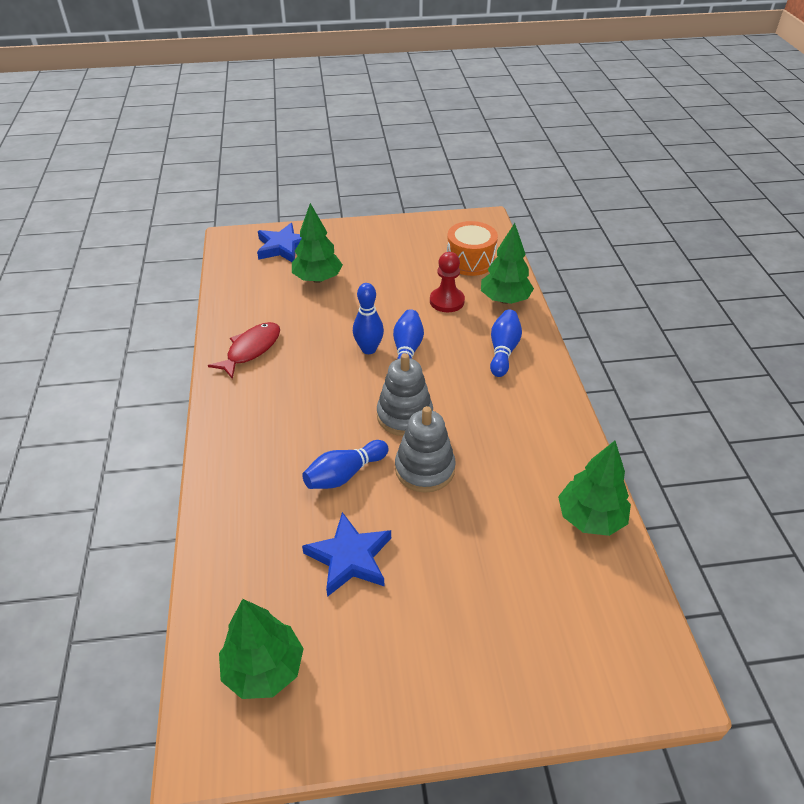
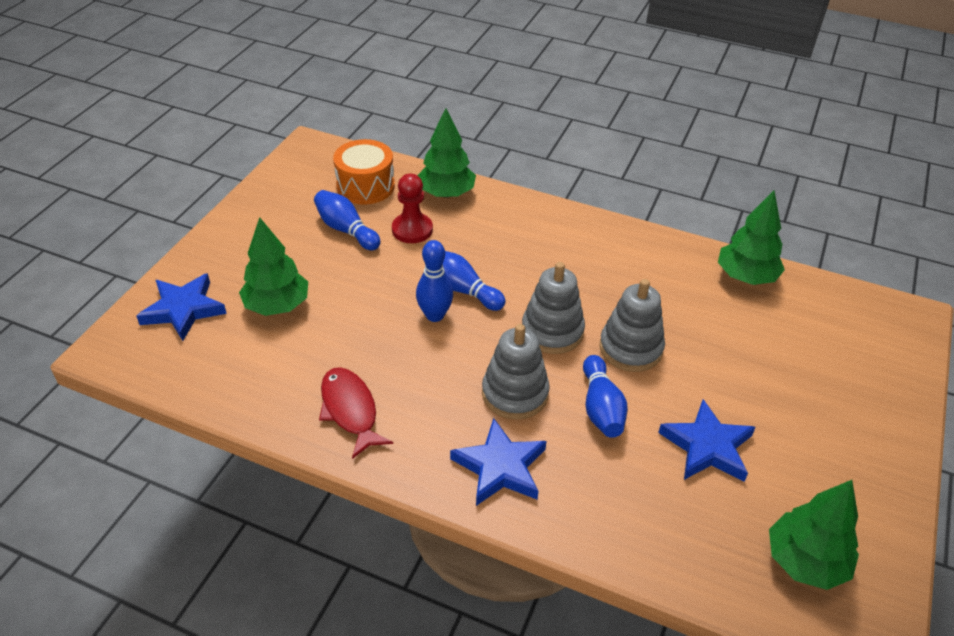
camera: 60 degrees left, 0 degrees up
(248, 441) = (500, 467): none -> blue star
(323, 421) = (515, 393): none -> grey stacking toy
(503, 351) = (516, 228): blue bowling pin -> blue bowling pin (346, 230)

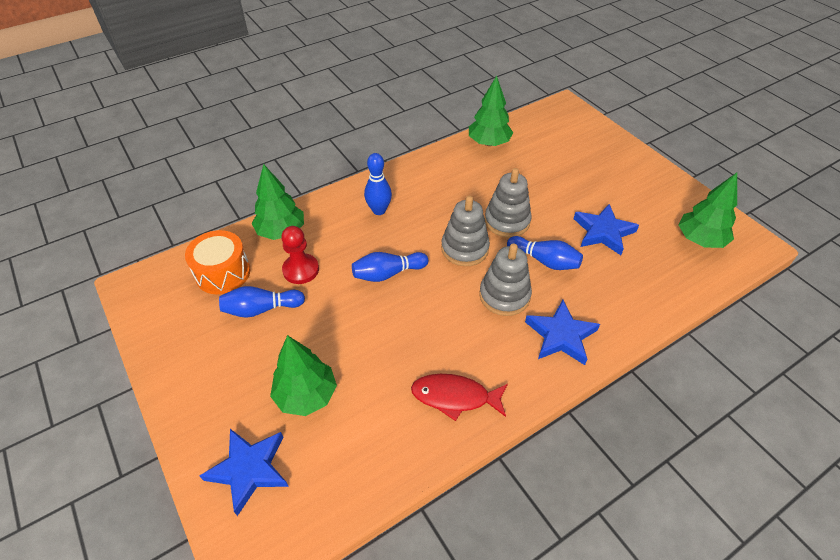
camera: 55 degrees left, 5 degrees up
(435, 315) = (400, 301): blue bowling pin -> blue bowling pin (379, 210)

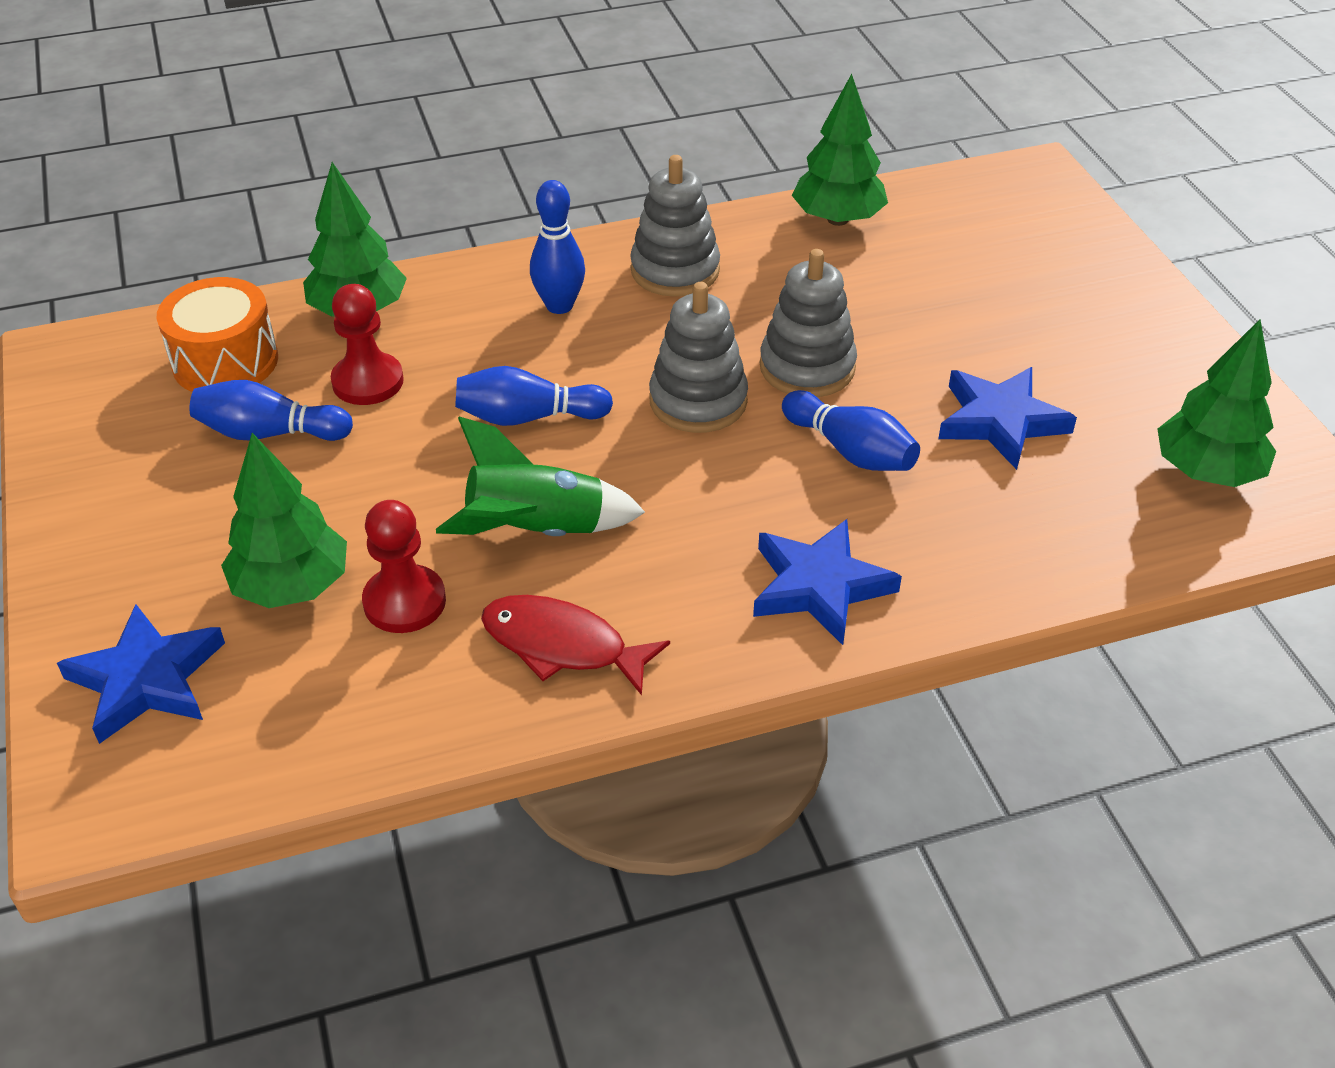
camera: 15 degrees right, 5 degrees down
(367, 390) = (404, 602): none -> red pawn
(417, 335) = (537, 531): none -> green rocket
(504, 296) = (739, 496): grey stacking toy -> grey stacking toy (675, 270)

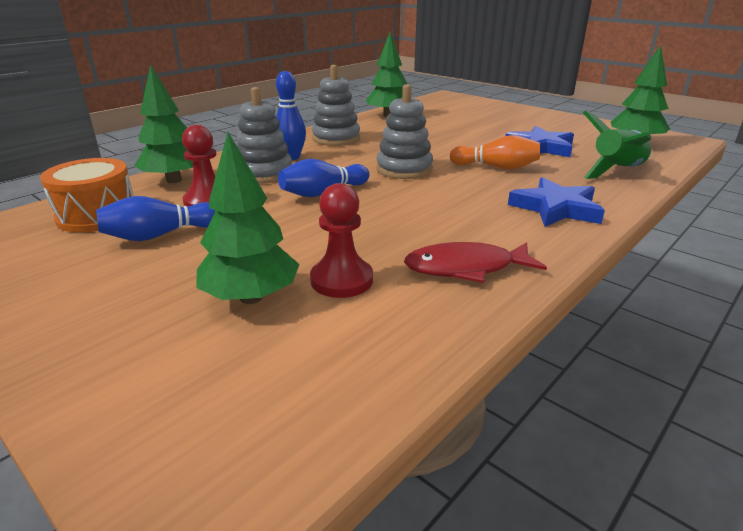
camera: 30 degrees left, 15 degrees down
(147, 680) = (175, 391): blue star -> none
(537, 531) = (384, 229): green rocket -> green rocket (617, 171)
(807, 367) = (438, 151): grey stacking toy -> grey stacking toy (264, 173)
(850, 451) = (496, 167): blue bowling pin -> orange bowling pin

